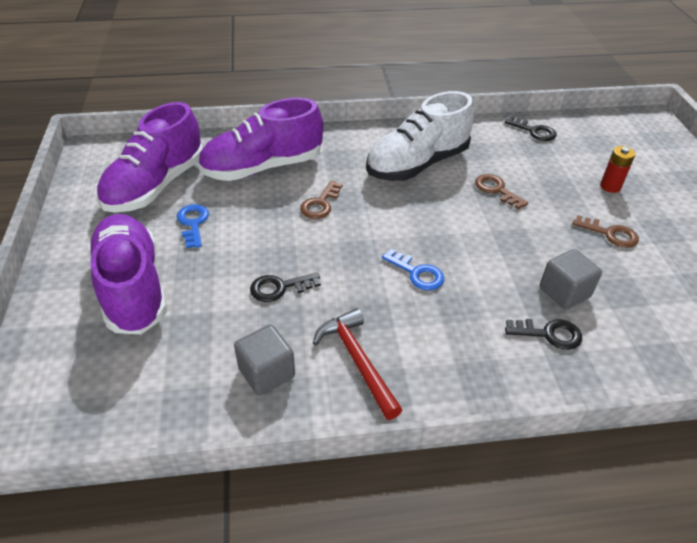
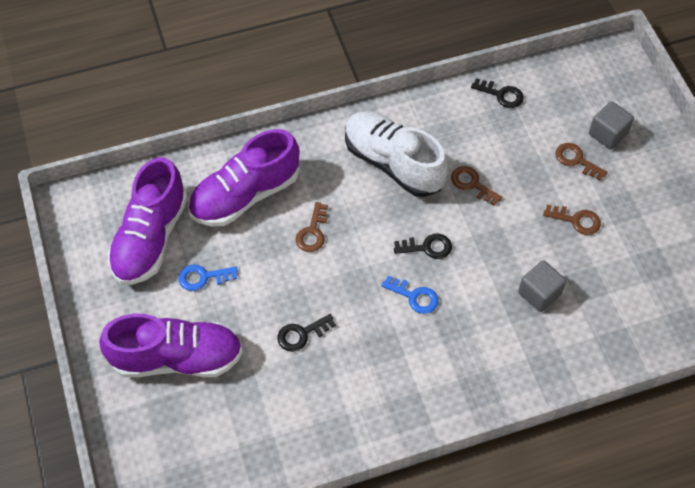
camera: 10 degrees left, 15 degrees up
(132, 288) = (177, 358): purple shoe -> purple shoe turned 120 degrees clockwise
(193, 223) = (203, 277): blue key -> blue key turned 75 degrees counterclockwise
(266, 373) = (314, 417): grey cube -> grey cube (608, 134)
(357, 361) = (382, 392): red hammer -> none
(417, 164) = (393, 163): white shoe -> white shoe turned 90 degrees clockwise
(549, 334) = (529, 338): black key -> black key (427, 247)
(610, 186) = (576, 160): red battery -> brown key

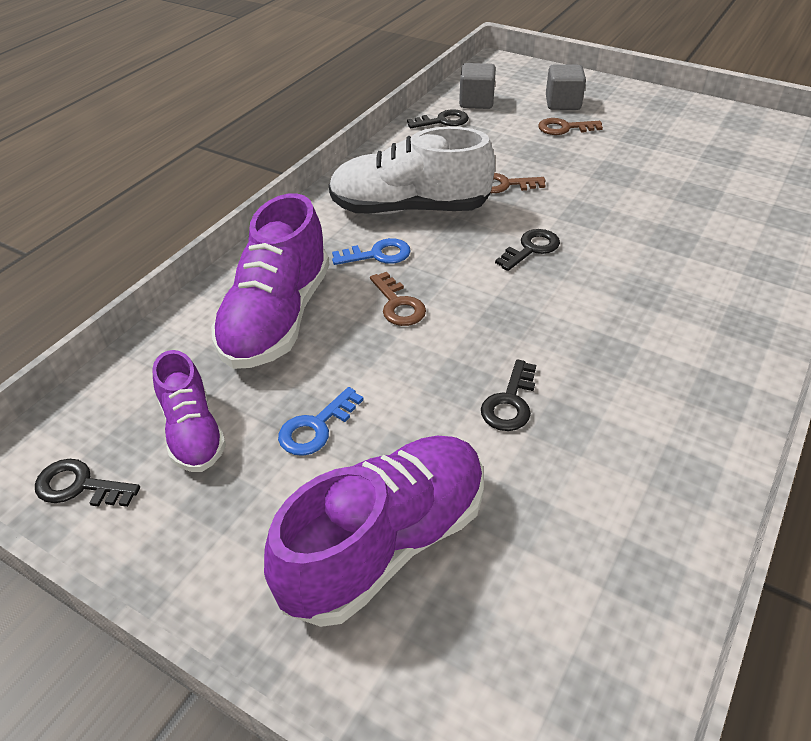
camera: 40 degrees left, 15 degrees down
(86, 231) = (79, 486): none -> black key
(150, 238) = (193, 432): purple shoe -> purple shoe, size x0.58
(414, 297) = (576, 292): blue key -> blue key (378, 254)
(539, 293) = (676, 222): grey cube -> grey cube (476, 102)
(576, 220) = (624, 161): brown key -> none

